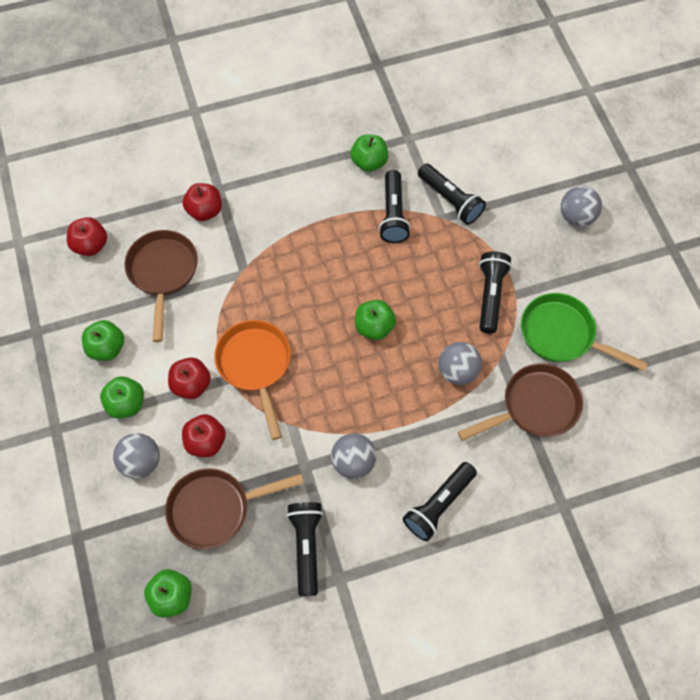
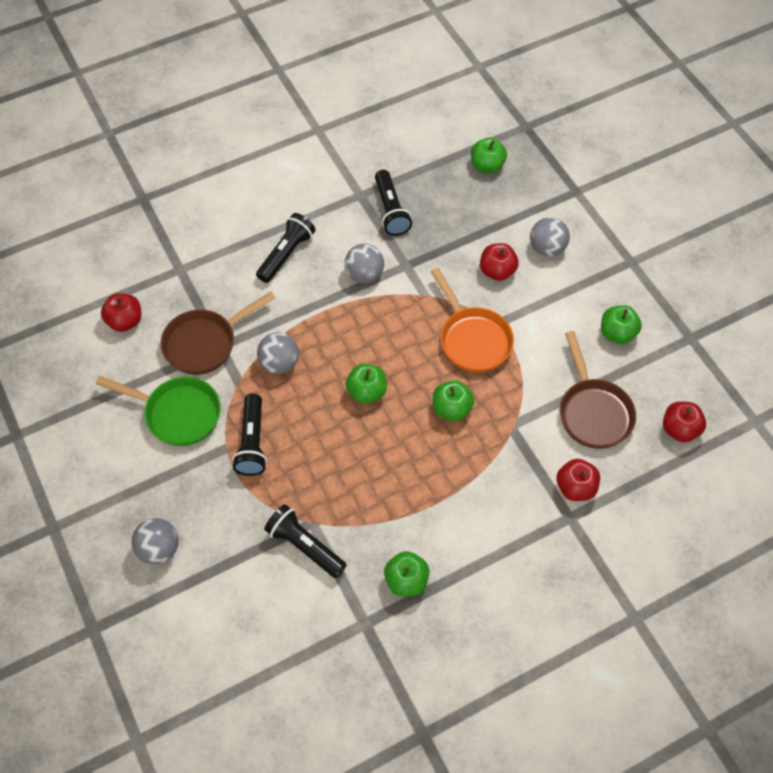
camera: 170 degrees right, 5 degrees down
(126, 404) = (578, 290): green apple -> green apple (451, 409)
(191, 385) = (526, 314): red apple -> red apple (125, 321)
(216, 509) = (472, 225): brown pan -> none
(393, 214) = (367, 518): black flashlight -> none

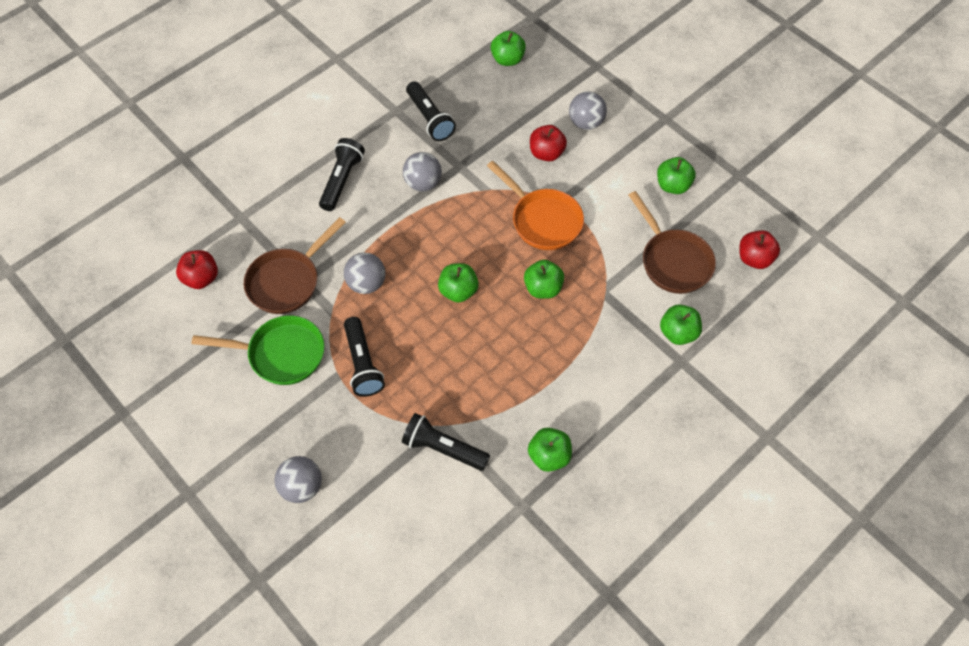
camera: 15 degrees left, 0 degrees up
(575, 487) = (678, 333): red apple -> green apple

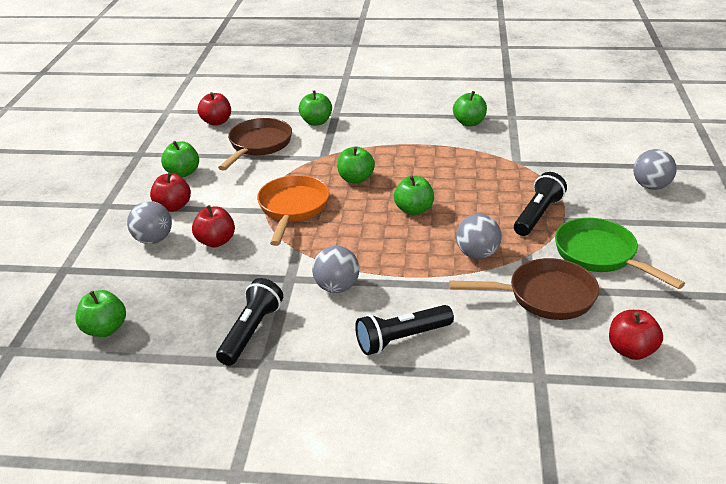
camera: 130 degrees left, 25 degrees down
(443, 448) = (530, 154): black flashlight -> none
(622, 154) = (173, 206): none -> red apple

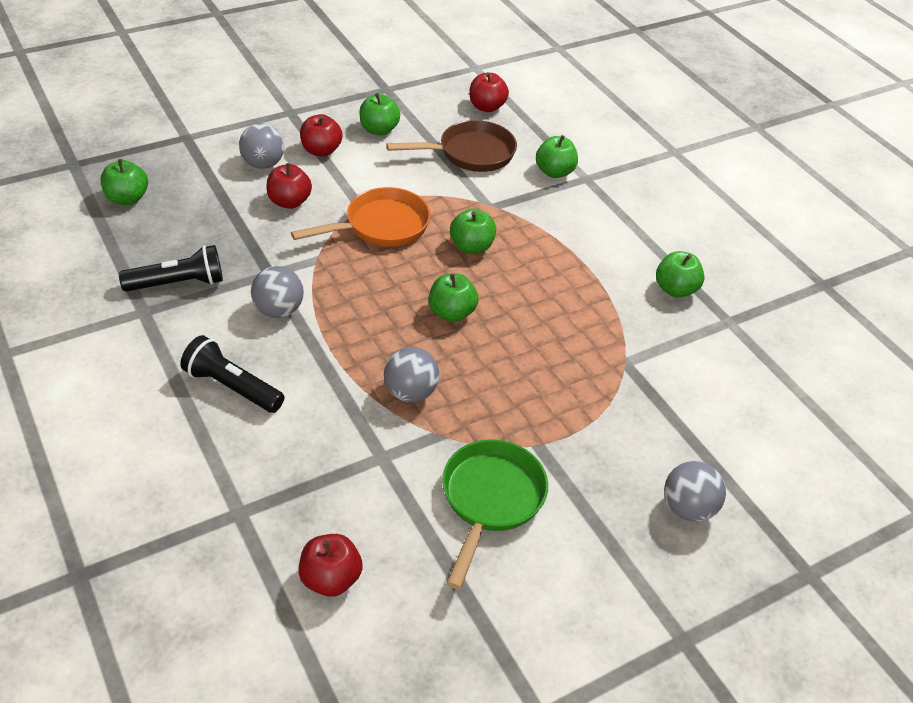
camera: 50 degrees right, 10 degrees up
(537, 215) = (527, 418): black flashlight -> none
(544, 296) = (376, 474): brown pan -> none

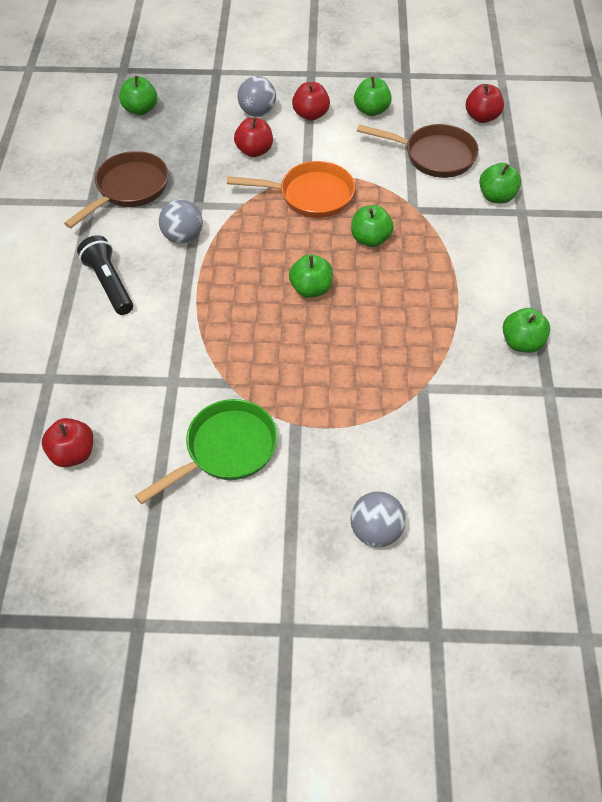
camera: 35 degrees right, 10 degrees up
(178, 283) = (128, 189): black flashlight -> brown pan
(410, 392) = (230, 340): grey ball -> none

